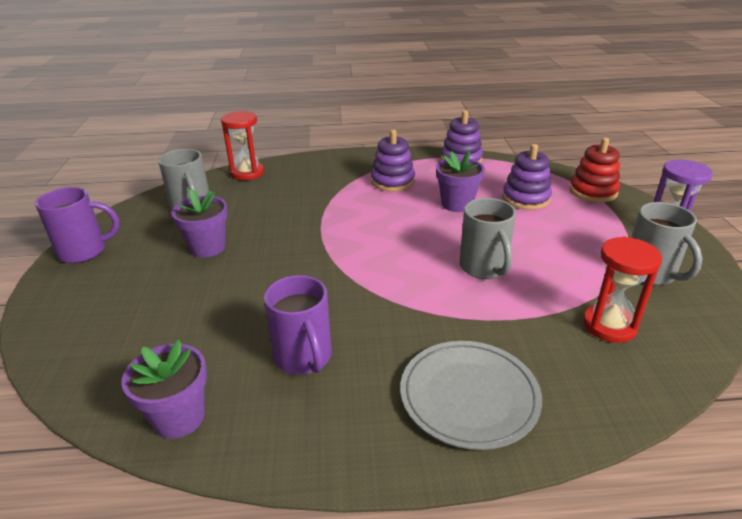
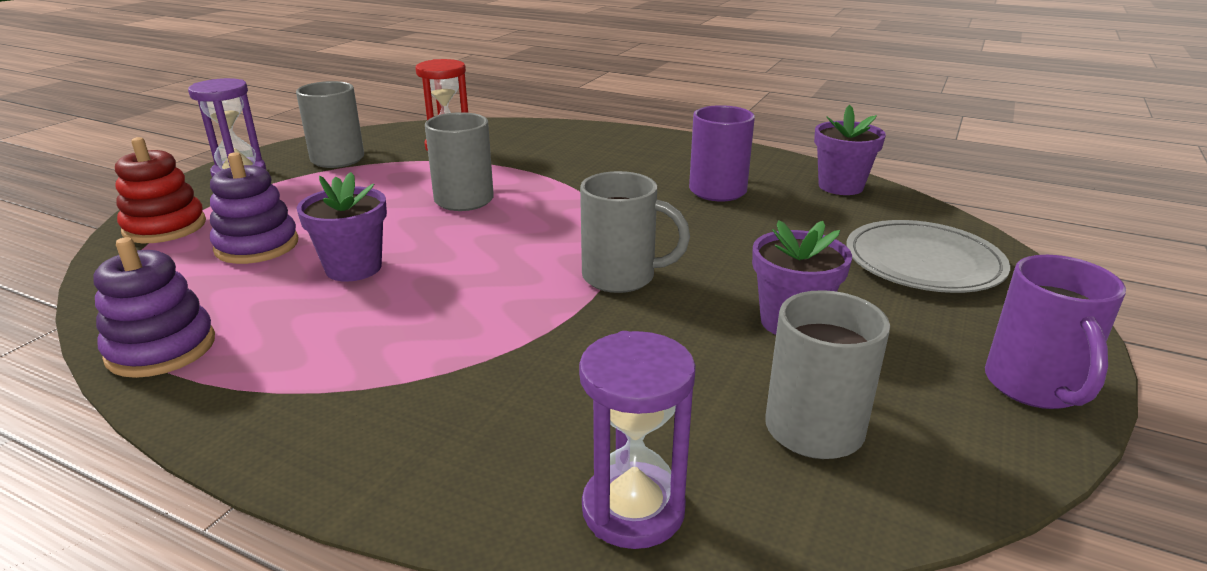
camera: 150 degrees left, 5 degrees down
(84, 251) = (1034, 387): purple mug -> purple mug turned 105 degrees counterclockwise
(247, 173) = (633, 509): red hourglass -> purple hourglass
(315, 244) = (621, 277): none -> grey mug
(392, 181) = (364, 344): purple stacking toy -> none
(469, 396) = (609, 148): grey plate -> grey plate (923, 262)

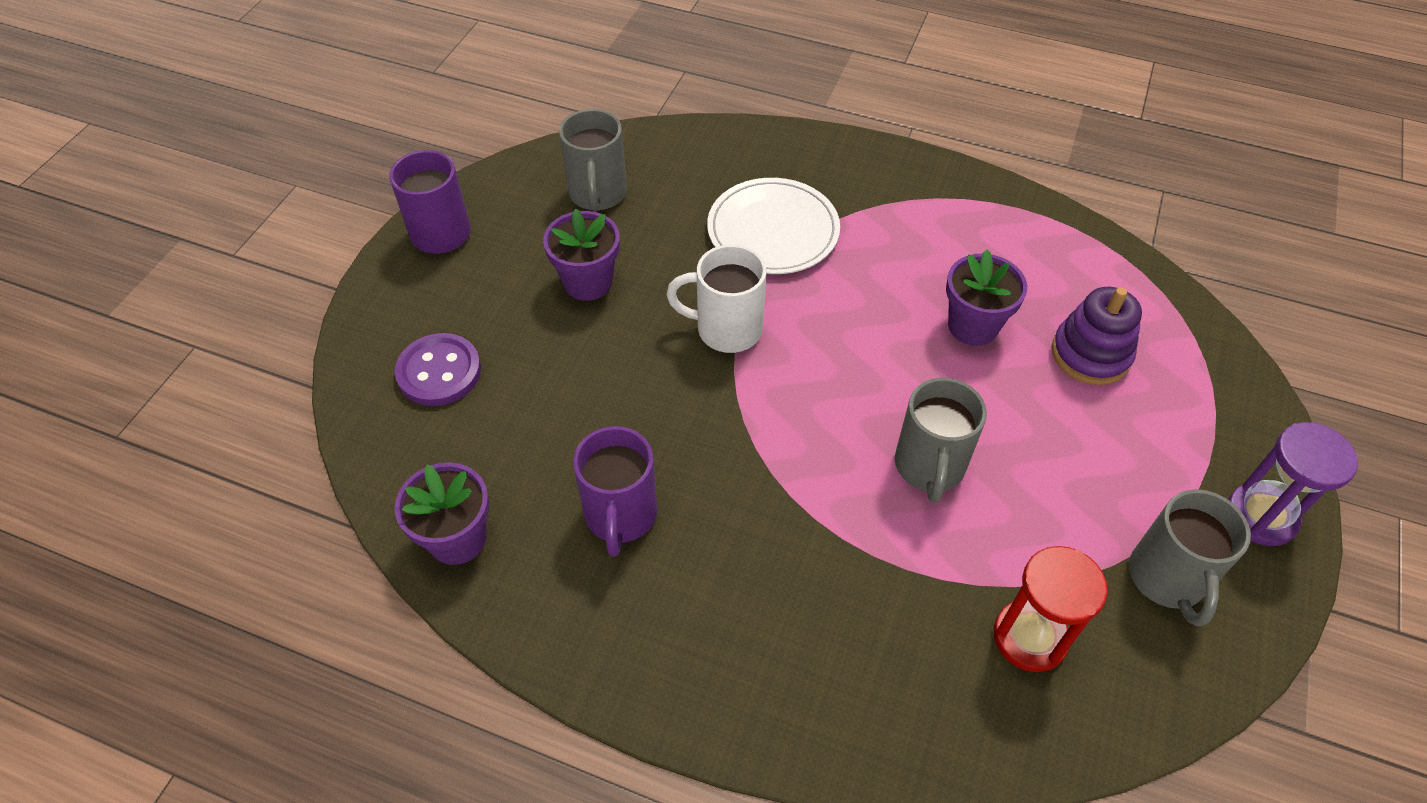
camera: 175 degrees right, 25 degrees up
(161, 348) = (1046, 226): purple stacking toy -> none
(165, 227) = (1215, 380): red stacking toy -> none
(541, 363) = (773, 230): none -> white plate
(621, 277) = (726, 329): grey mug -> white mug
(633, 509) = (703, 143): purple hourglass -> none
(923, 262) = (439, 372): grey plate -> purple button

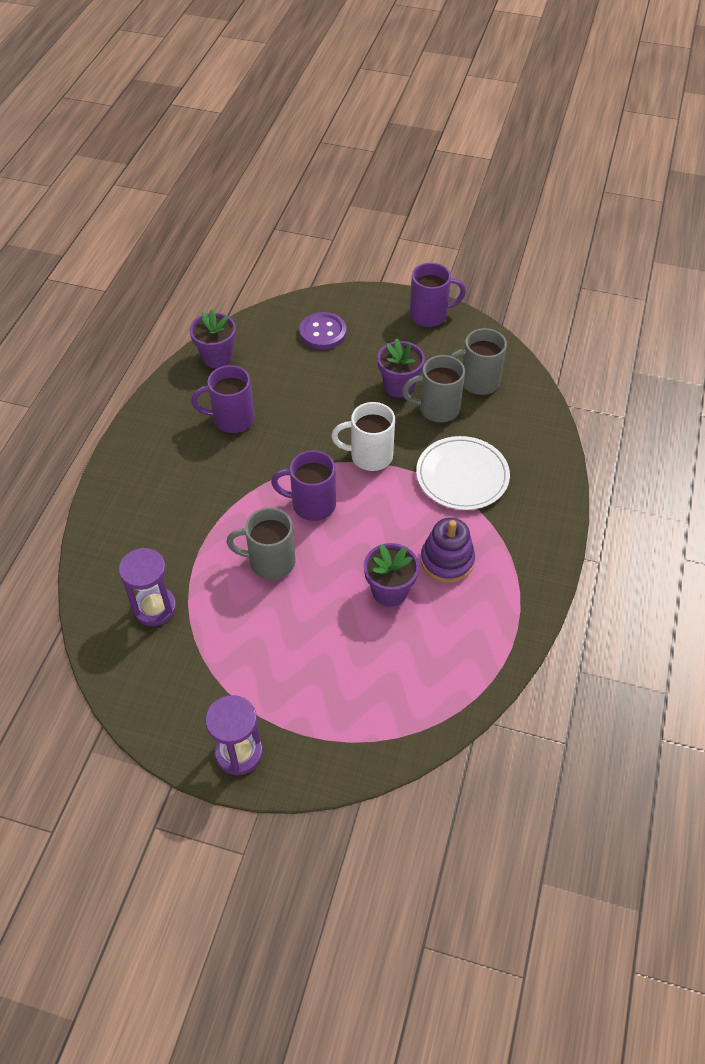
camera: 85 degrees right, 0 degrees up
(726, 329) = (369, 456): white mug -> white mug turned 90 degrees counterclockwise
(817, 407) = (312, 504): none -> purple mug
(1030, 637) = (155, 608): red hourglass -> purple hourglass
(1090, 354) = (372, 663): purple stacking toy -> purple stacking toy (447, 560)
(1167, 579) = (192, 686): grey mug -> grey mug (437, 409)

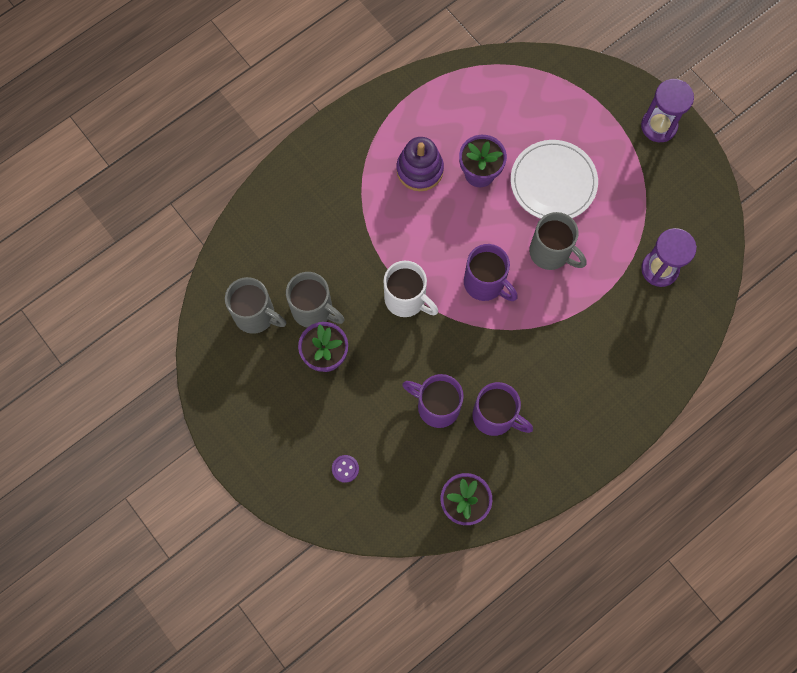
camera: 145 degrees left, 20 degrees up
(323, 332) = (345, 469): purple button -> purple button, size x0.51
(430, 315) = (230, 422): purple mug -> purple mug (436, 406)
(462, 476) = (348, 232): white plate -> white plate (553, 182)

